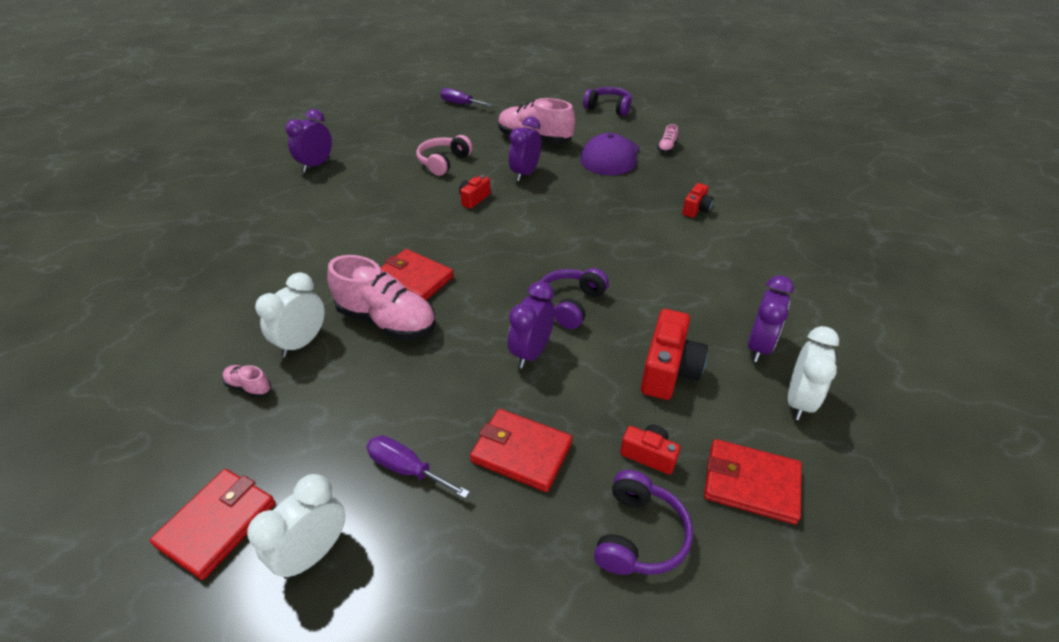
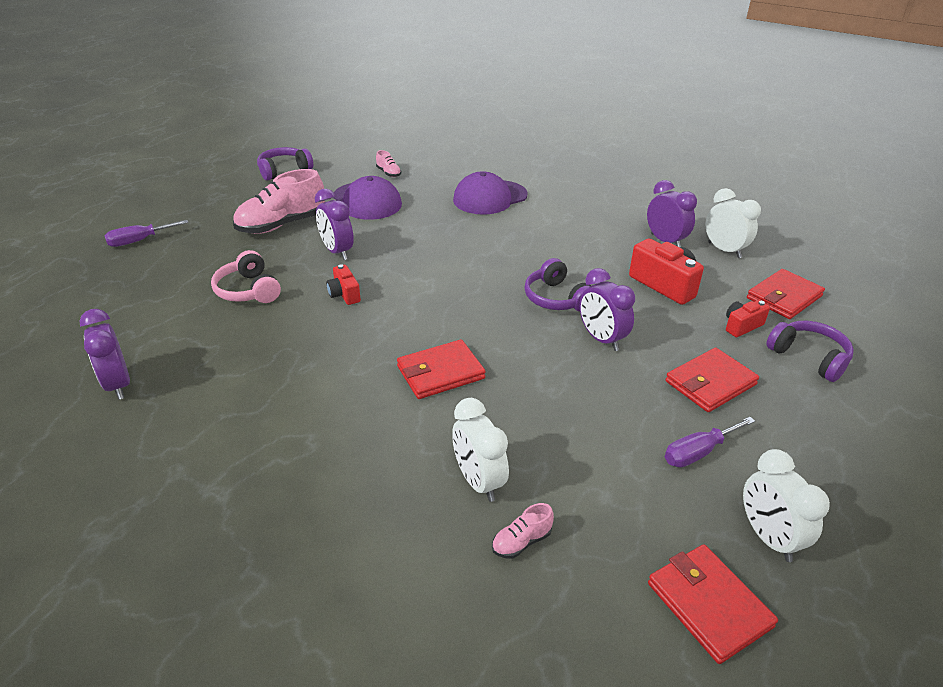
camera: 60 degrees left, 5 degrees down
(387, 321) = (492, 410): pink shoe -> none
(696, 209) = (490, 198): red camera -> purple cap

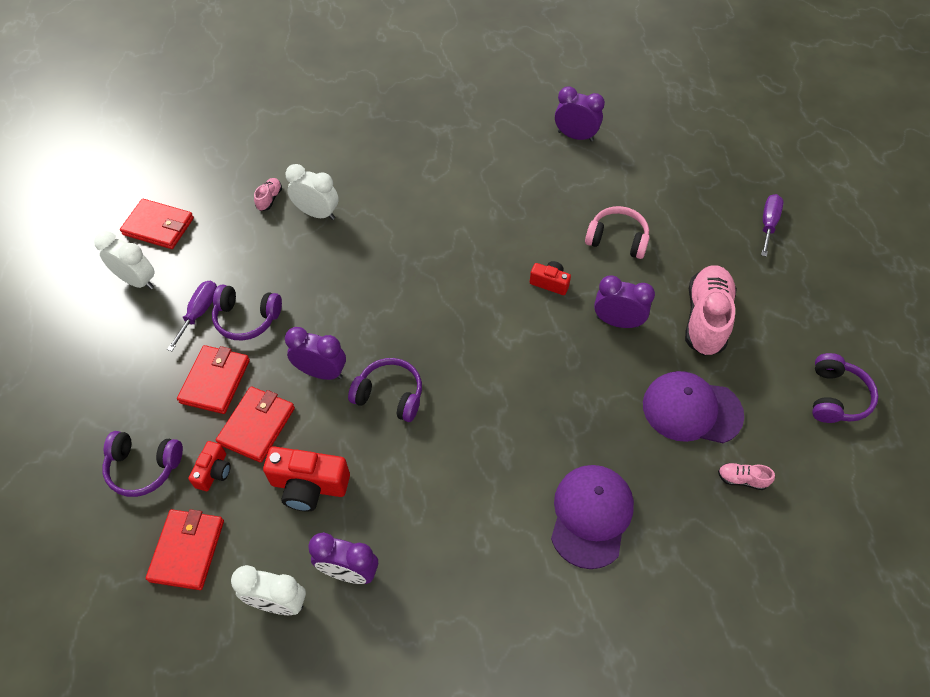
camera: 140 degrees right, 20 degrees up
(440, 372) = (407, 264): red wallet -> red wallet (257, 425)
(646, 417) = (247, 318): none -> purple headphones

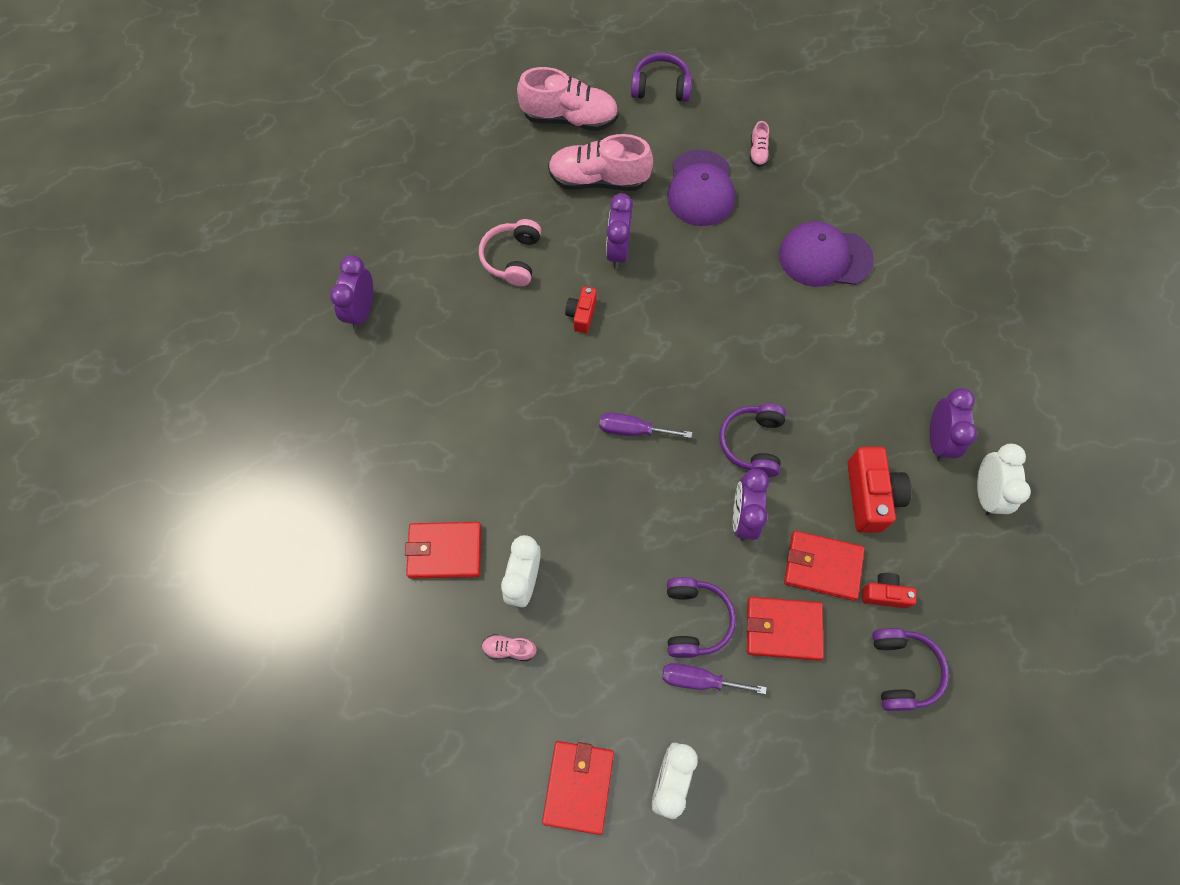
camera: 100 degrees left, 10 degrees up
(187, 550) = (969, 592): red wallet -> red wallet (444, 551)
(768, 224) = (471, 131): purple screwdriver -> purple screwdriver (632, 430)
(786, 305) = (569, 118): none -> pink shoe

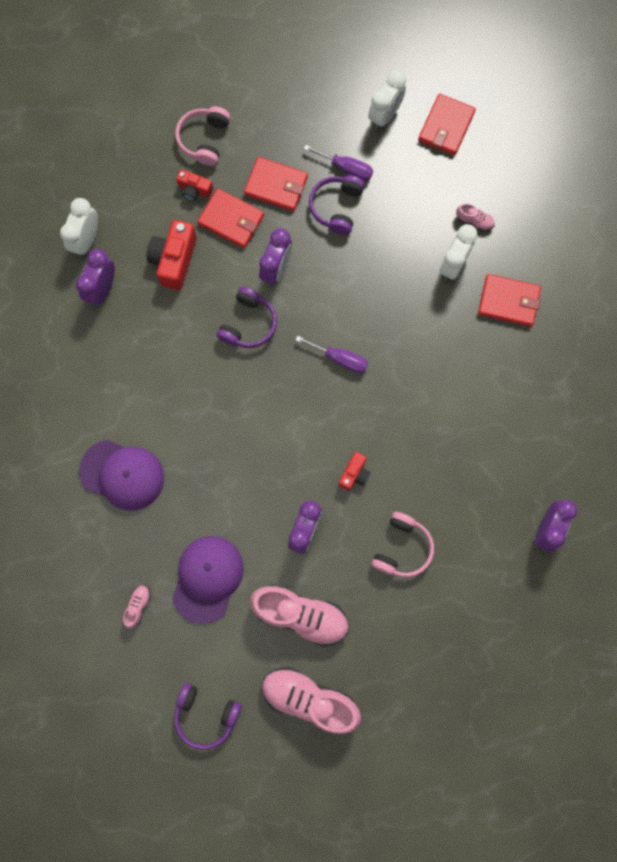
camera: 165 degrees left, 10 degrees up
(902, 671) = (204, 139): purple headphones -> pink headphones

